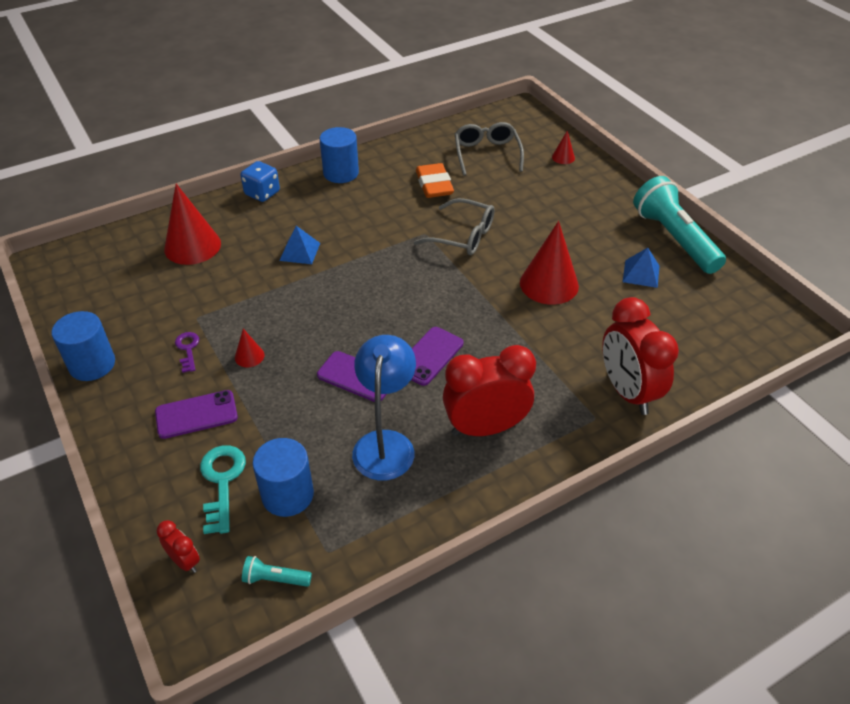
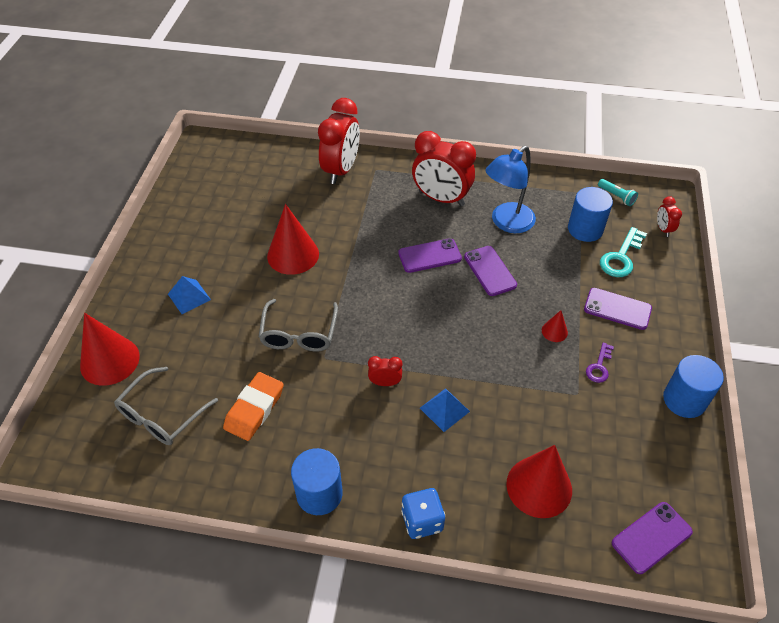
camera: 140 degrees left, 5 degrees up
(91, 260) = (651, 537): none -> purple phone
(361, 243) = (385, 382): none -> red clock
(463, 236) = (299, 334): grey glasses -> grey glasses turned 150 degrees counterclockwise
(563, 157) = (110, 361): red cone -> red cone, size x2.16
(641, 273) = (226, 224): blue pyramid -> blue pyramid (189, 297)
(674, 239) = (164, 232): turquoise flashlight -> none

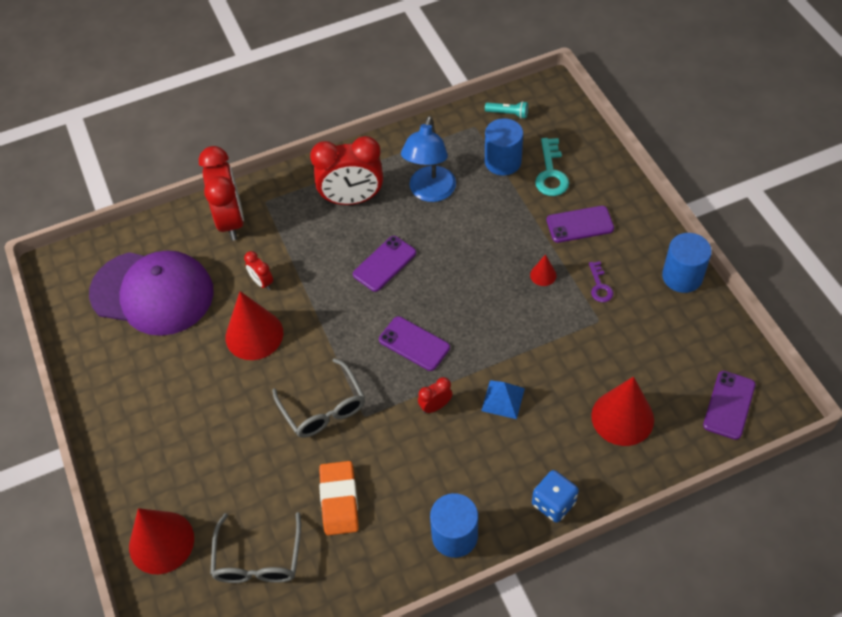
camera: 30 degrees left, 5 degrees up
(189, 297) = (186, 435): blue pyramid -> none
(248, 190) = (152, 293): none -> purple cap
(490, 271) = (449, 248): purple phone -> purple phone (414, 344)
(663, 229) = (568, 126): red clock -> red clock (262, 282)

